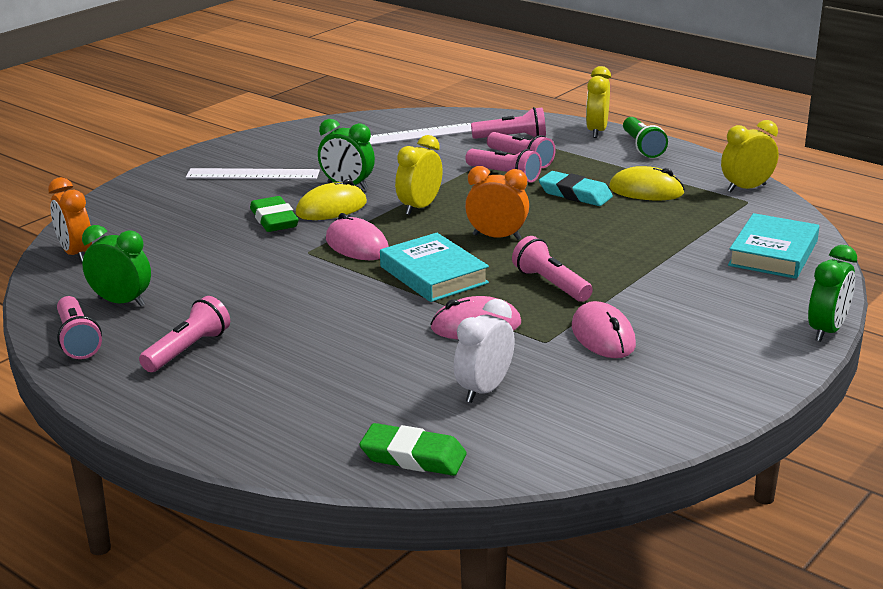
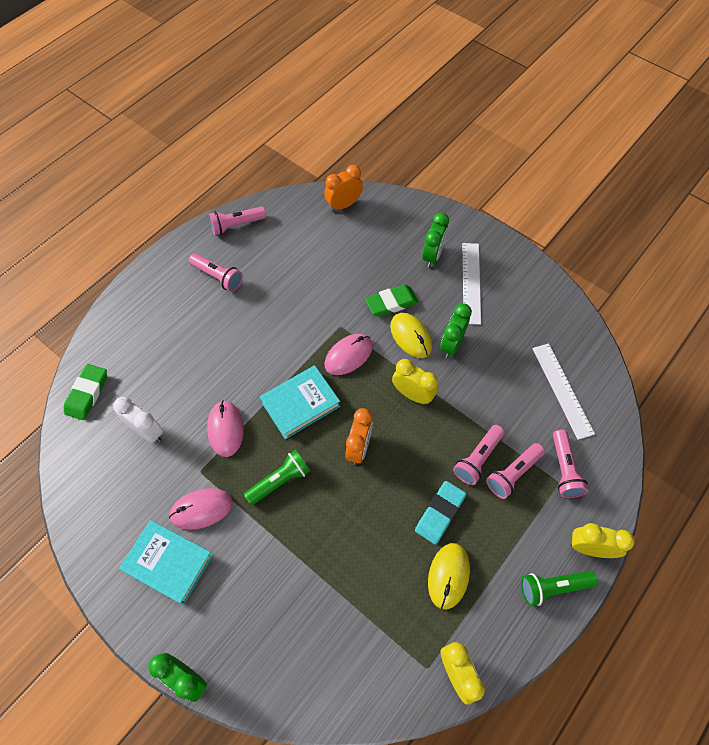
camera: 90 degrees right, 35 degrees up
(121, 302) = (278, 237): green clock -> green clock (432, 255)
(550, 284) = (280, 480): pink flashlight -> green flashlight
(773, 253) = (319, 666): turquoise book -> turquoise book (168, 563)

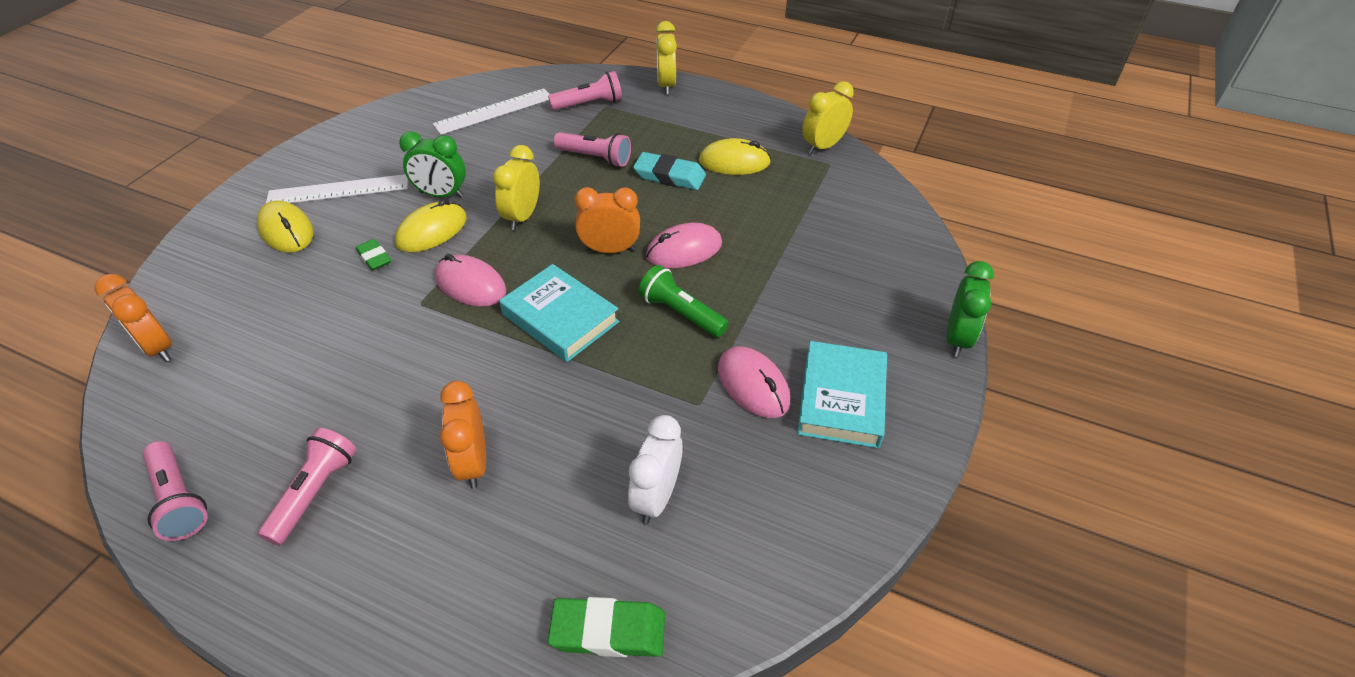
camera: 105 degrees left, 15 degrees down
(207, 346) = (473, 463): none -> orange clock
(226, 429) = (622, 392): pink mouse -> pink mouse (684, 250)
(391, 303) = (374, 257): green eraser -> green eraser, size x0.62
(432, 255) = (286, 230): green clock -> yellow mouse
(513, 474) = (605, 133): pink flashlight -> none
(553, 587) = (714, 102): green flashlight -> none

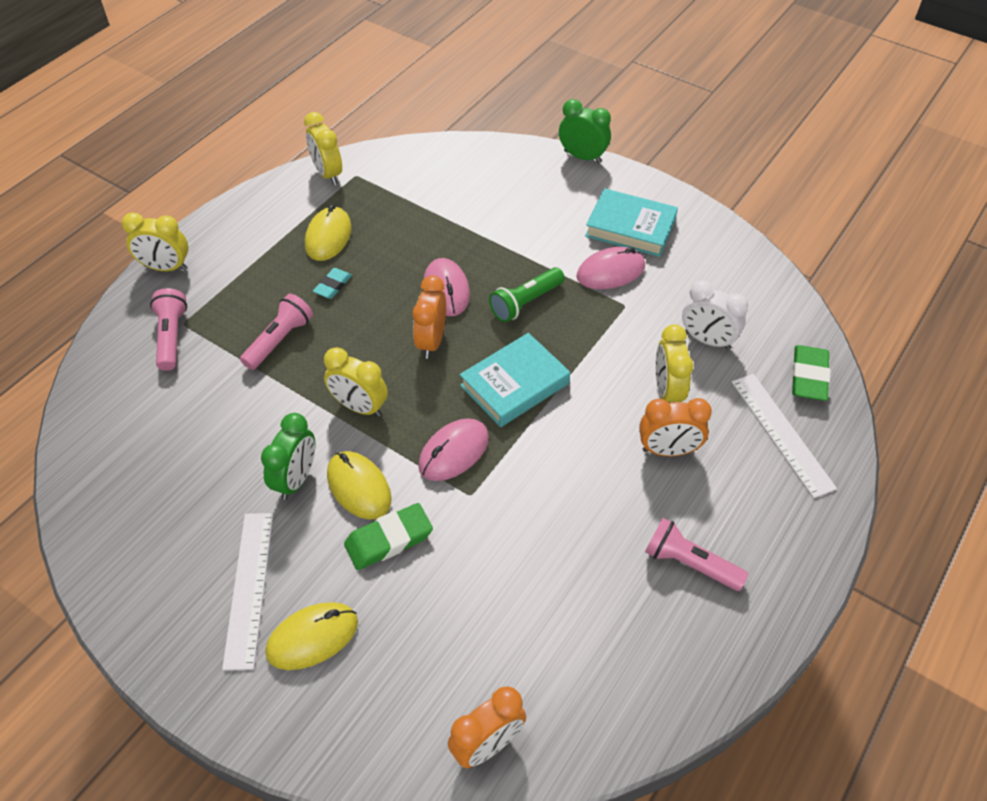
camera: 80 degrees left, 5 degrees up
(180, 499) = (690, 674): pink flashlight -> none
(374, 257) = (389, 540): green eraser -> green eraser, size x1.61
(494, 111) = (143, 428): white ruler -> white ruler (781, 433)
(564, 457) = (667, 391): none -> yellow clock
(669, 176) = (333, 286): turquoise eraser -> turquoise eraser, size x0.62

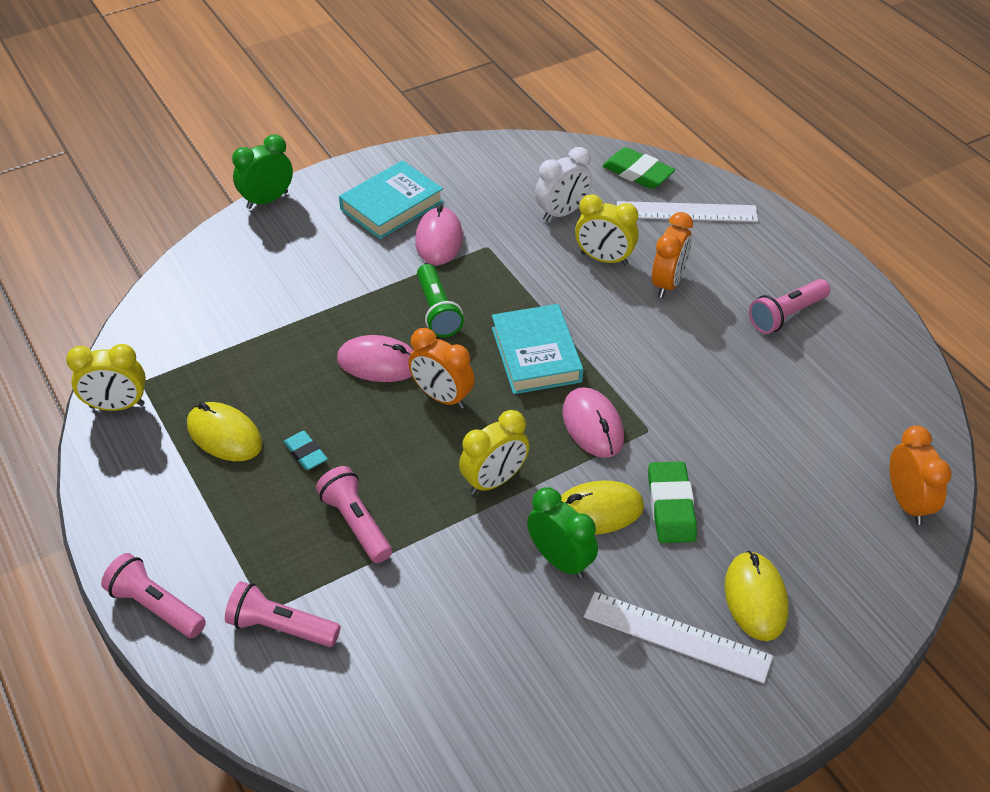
camera: 65 degrees left, 5 degrees down
(166, 267) = (155, 607): yellow clock -> pink flashlight

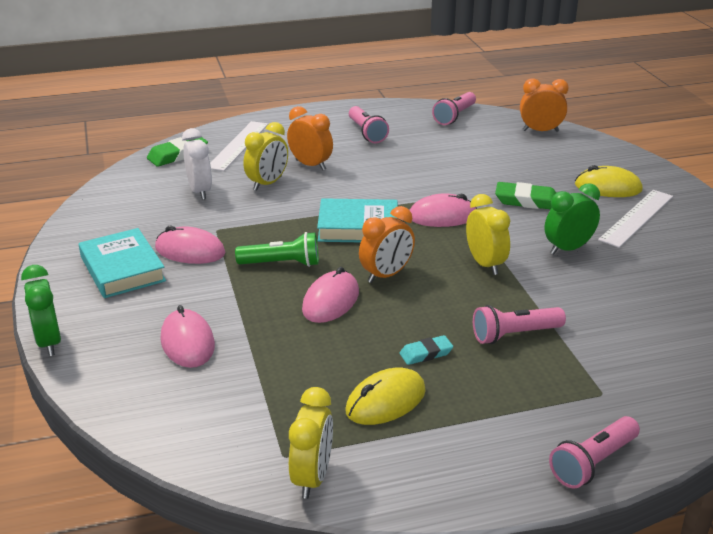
camera: 75 degrees left, 15 degrees down
(280, 627) = (621, 387): pink flashlight -> pink flashlight (455, 116)
(285, 281) = (187, 342): none -> pink mouse
(597, 511) = (525, 228): yellow mouse -> none

